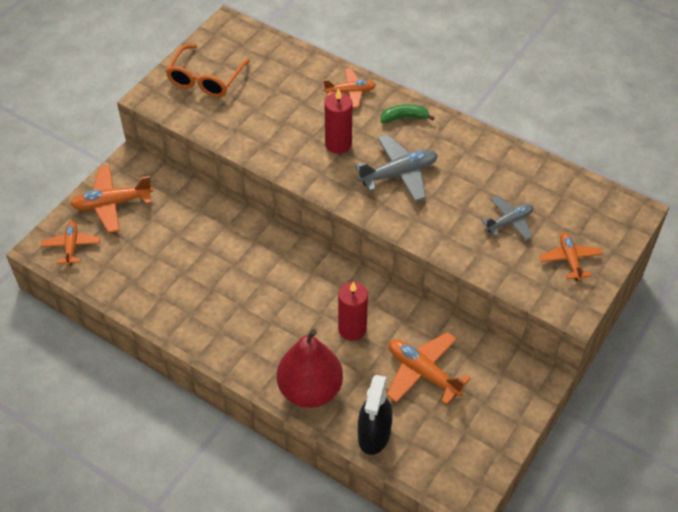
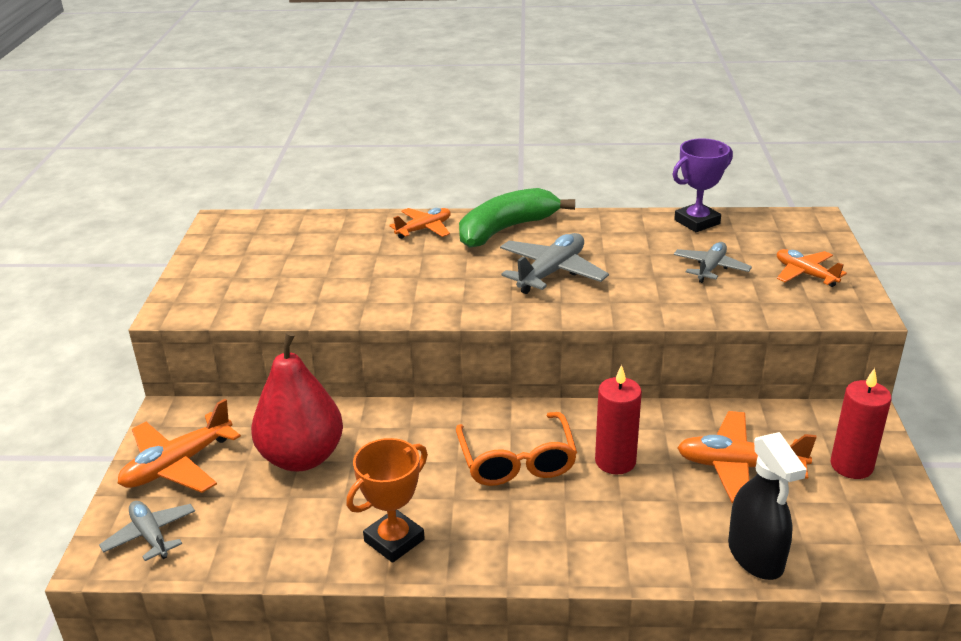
camera: 30 degrees left, 20 degrees down
(71, 246) = (150, 535): orange plane -> grey plane
(189, 316) = (394, 540): none -> orange trophy
(205, 79) = (235, 272): orange glasses -> orange glasses (517, 461)
(310, 390) = (630, 546): red pear -> red pear (302, 457)
(338, 144) = (456, 272): red candle -> red candle (851, 465)
(404, 117) = (506, 229): green banana -> green banana, size x1.96
(544, 173) = (697, 222): none -> purple trophy

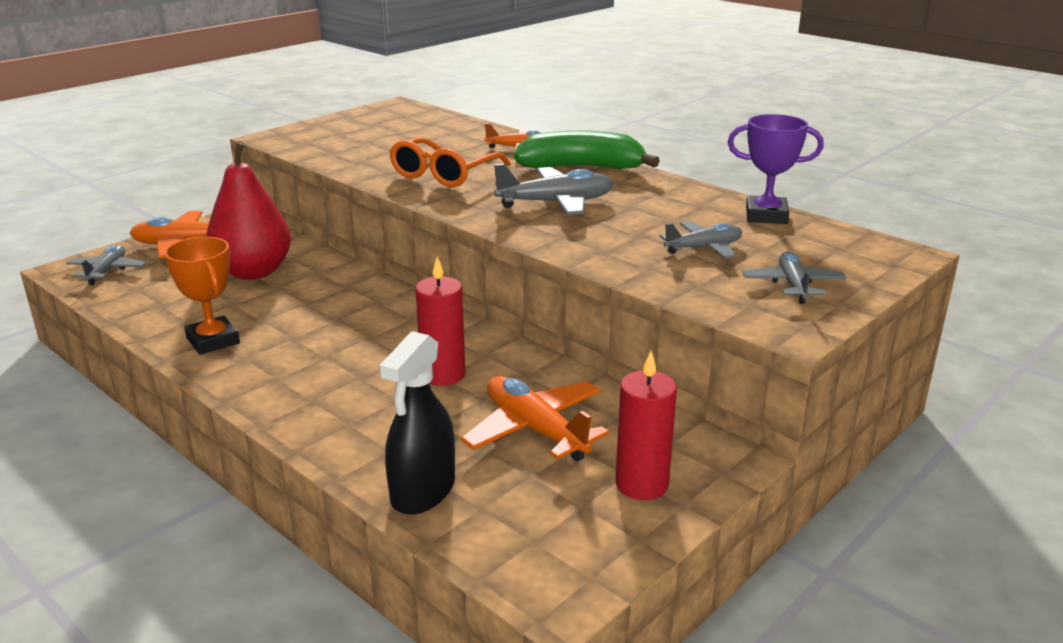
camera: 40 degrees right, 5 degrees down
(394, 540) = (213, 341): orange trophy -> orange trophy turned 60 degrees clockwise
(517, 461) = (374, 339): orange glasses -> orange glasses (444, 174)
(805, 274) = (793, 285): orange plane -> grey plane

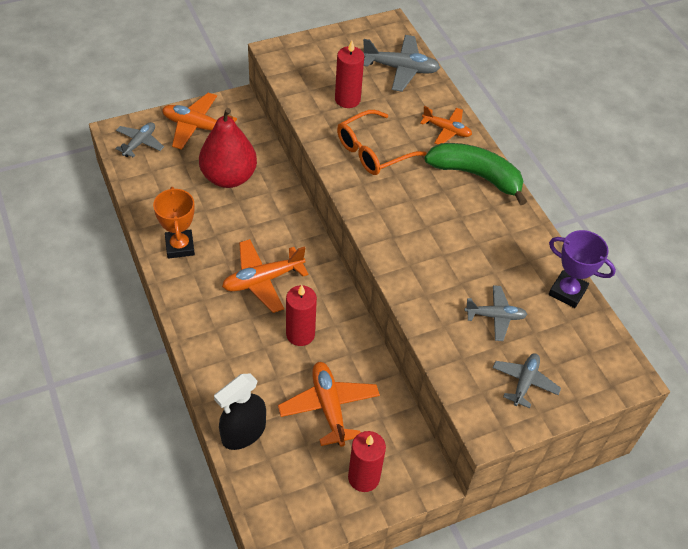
camera: 20 degrees right, 25 degrees up
(355, 341) = (263, 280): none -> orange plane
(384, 150) = (347, 99): none -> red candle
(556, 203) = (429, 220): grey plane -> grey plane (401, 69)

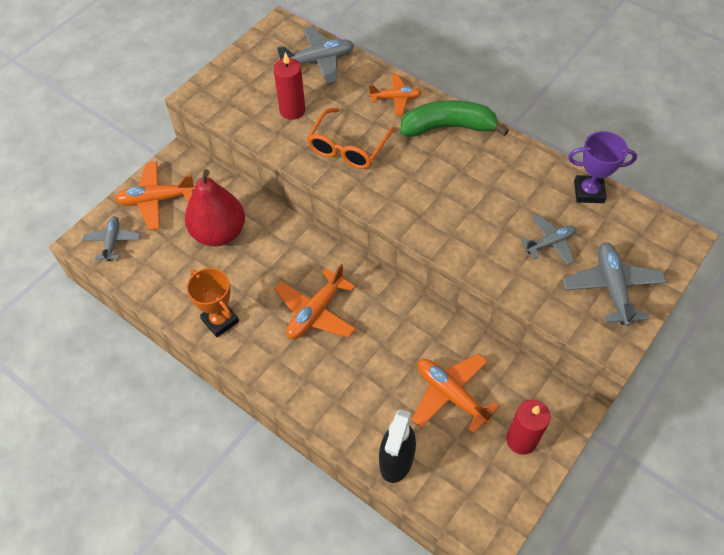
camera: 25 degrees left, 5 degrees up
(300, 334) = (382, 343): red candle -> none
(524, 382) = (612, 287): grey plane -> grey plane, size x1.54

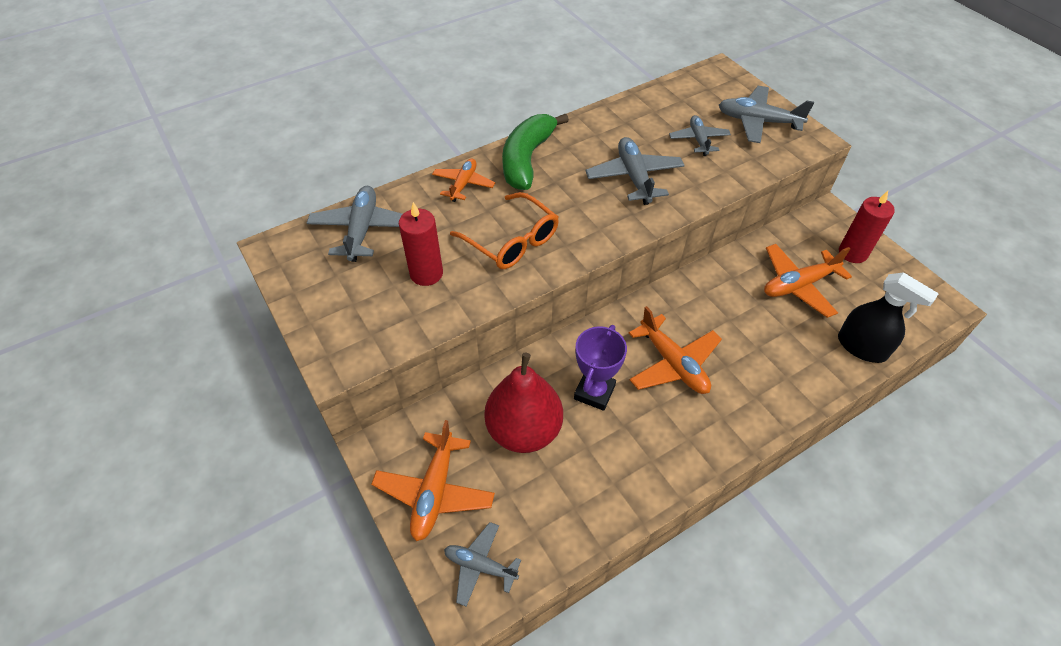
camera: 70 degrees left, 5 degrees down
(220, 320) = (655, 461): orange trophy -> none
(467, 206) = (634, 177): none -> grey plane
(588, 192) = (651, 100): purple trophy -> purple trophy (594, 392)

